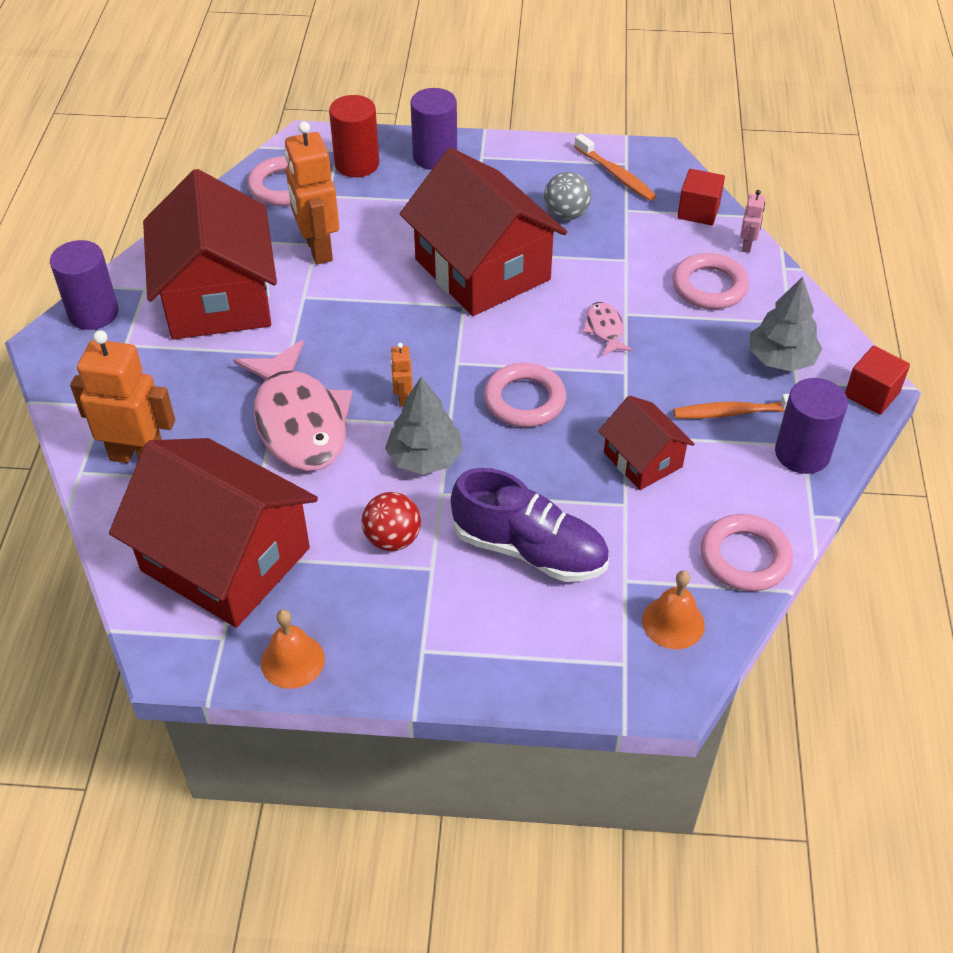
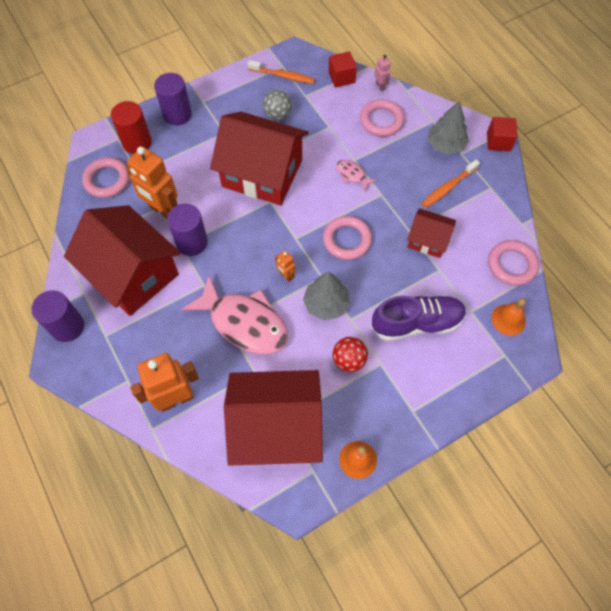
camera: 35 degrees left, 15 degrees up
(802, 453) = (493, 192): purple cylinder -> purple cylinder (192, 242)

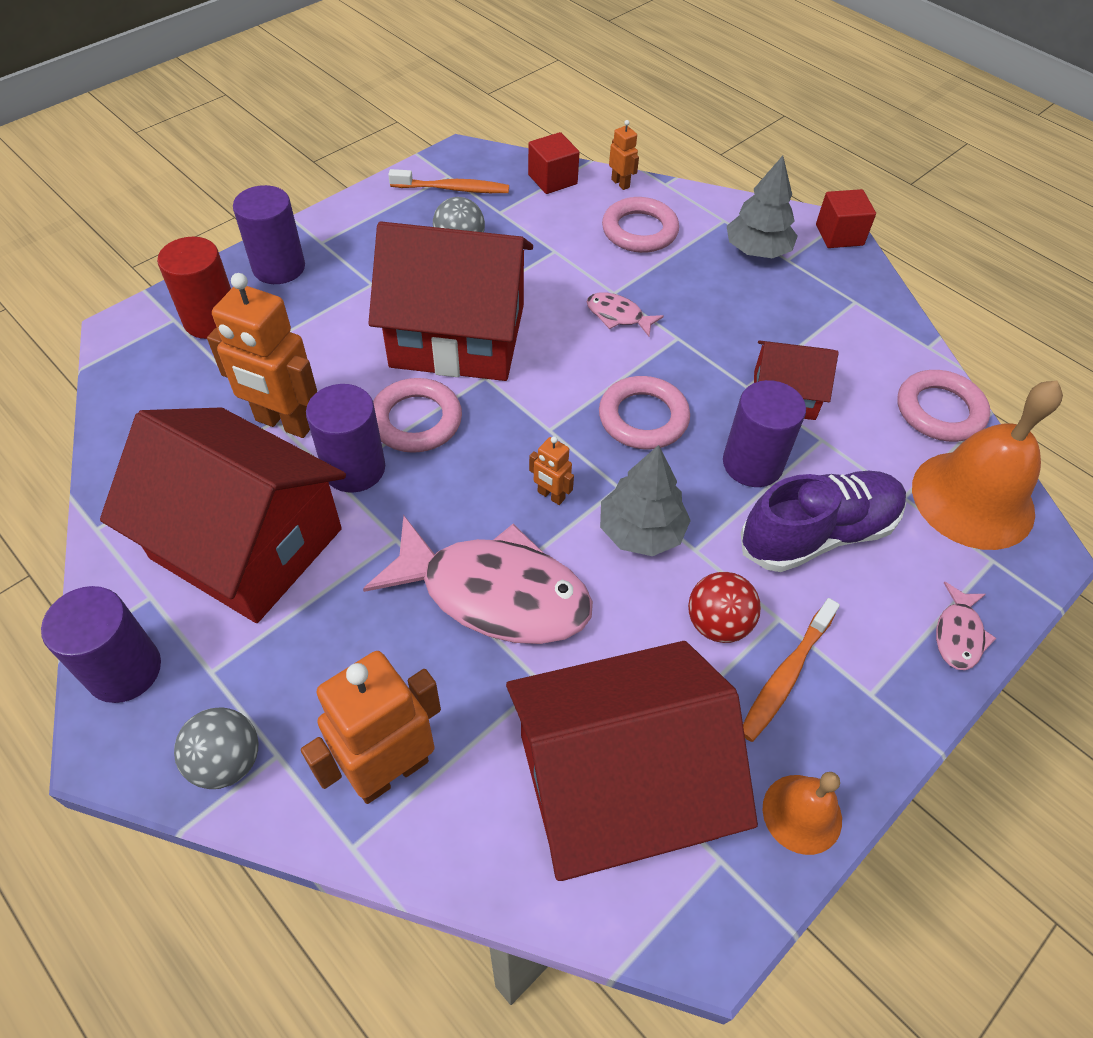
camera: 15 degrees left, 10 degrees down
(105, 379) = (227, 761): none -> grey ball
(107, 180) = (164, 389): pink ring -> pink ring (416, 420)
(380, 86) = (620, 183): pink robot -> orange robot
(396, 277) = (752, 464): none -> purple cylinder
(448, 187) = (786, 310): orange toothbrush -> orange toothbrush (786, 675)
(469, 390) = (958, 634): none -> pink fish
(508, 319) = (973, 499): orange bell -> orange bell, size x1.90

